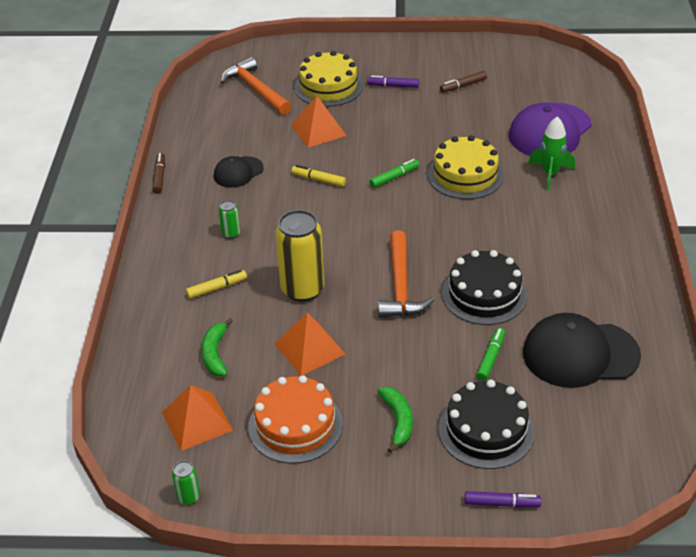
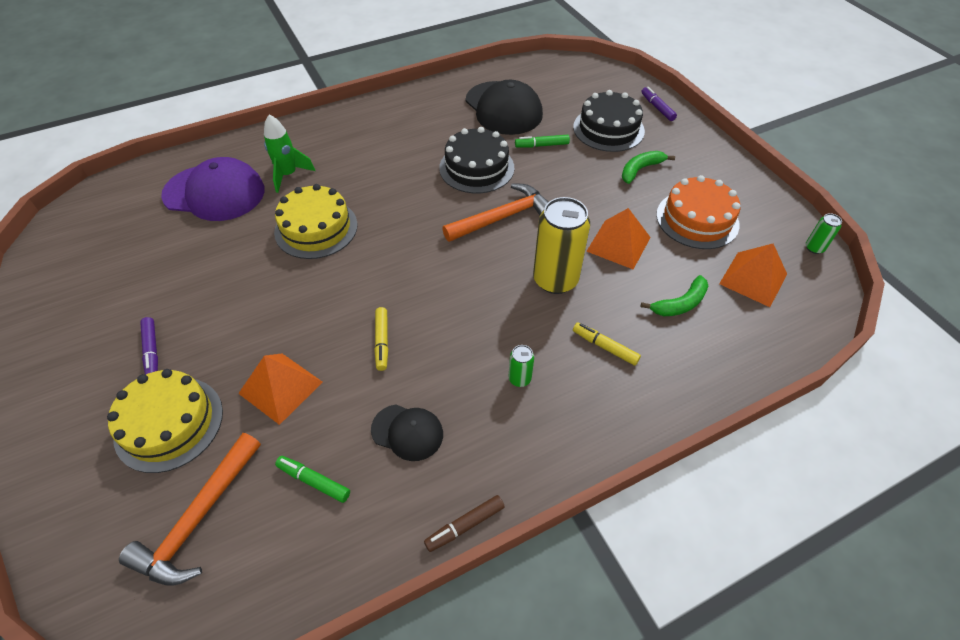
camera: 120 degrees left, 10 degrees up
(394, 177) = (345, 279): green marker -> green marker (314, 481)
(463, 86) = (137, 284): brown marker -> none

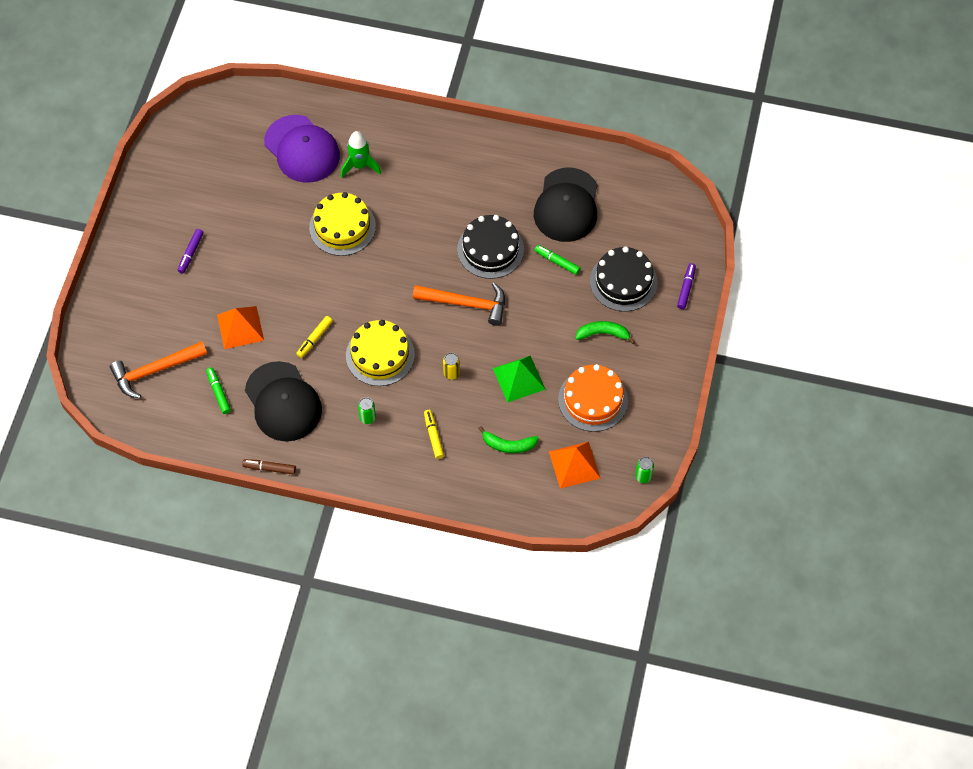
camera: 40 degrees right, 10 degrees up
(169, 423) = (172, 307): yellow cake -> yellow cake (380, 355)
(407, 432) = (283, 402): black cap -> black cap, size x1.84
(555, 280) = (451, 373): yellow can -> yellow can, size x0.45
(618, 244) = (519, 379): orange pyramid -> green pyramid

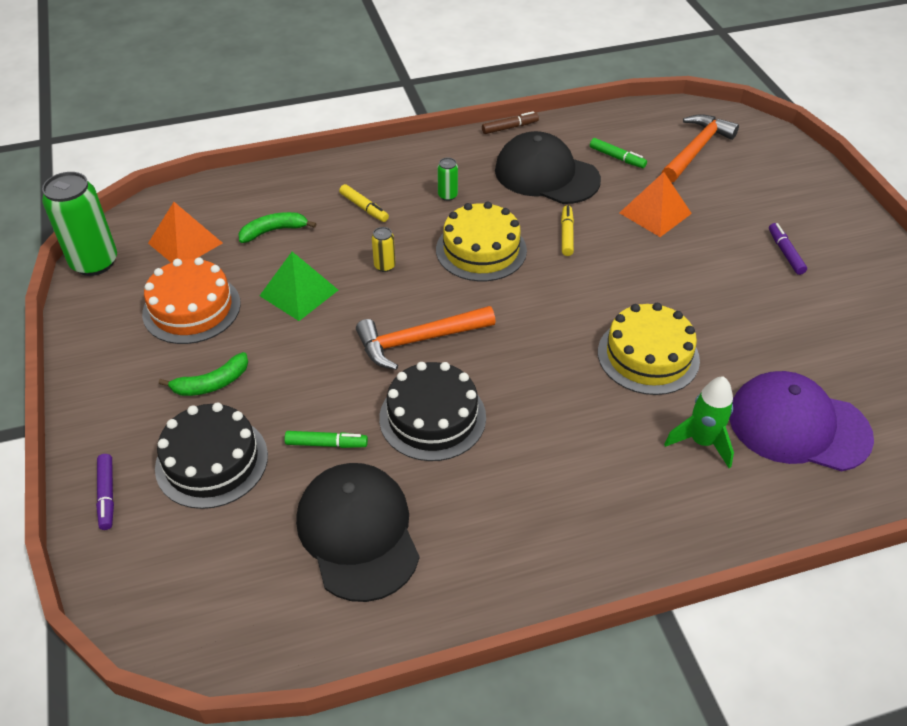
camera: 150 degrees right, 15 degrees down
(643, 476) = (94, 262): green can -> green can, size x2.24

